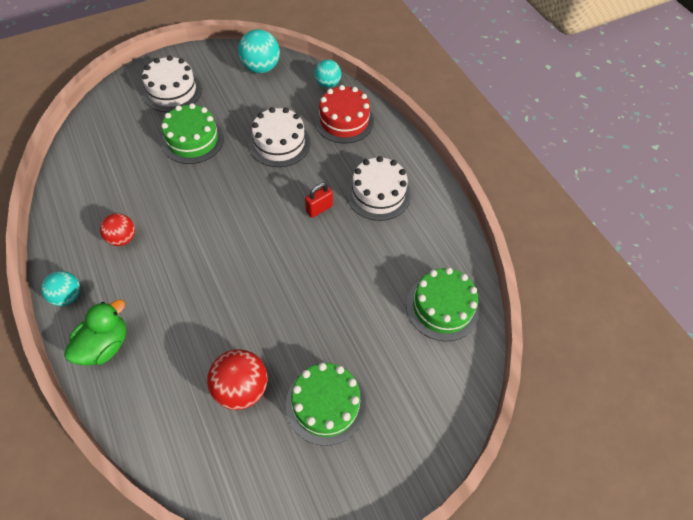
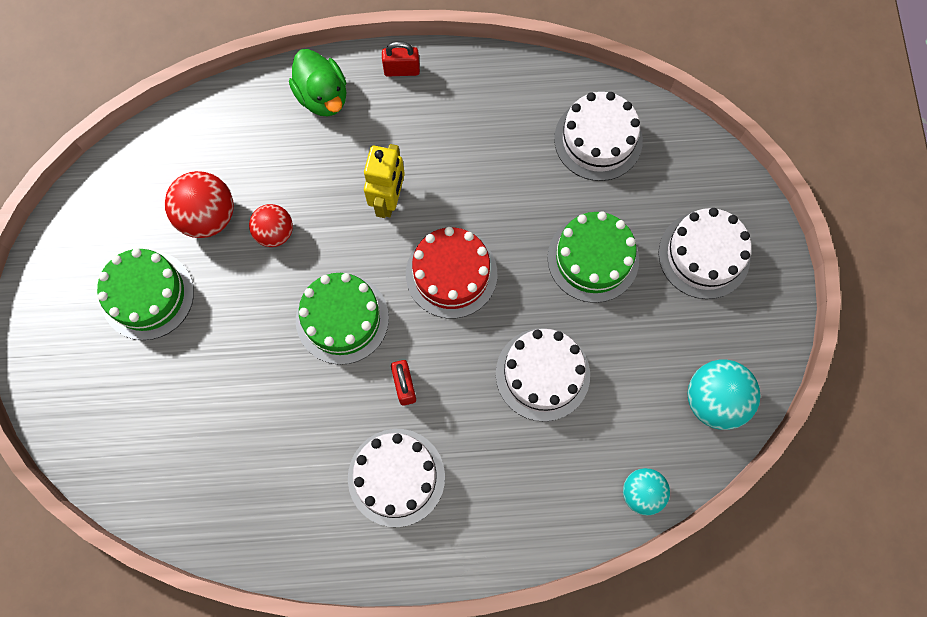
camera: 115 degrees right, 15 degrees up
(68, 296) = (402, 70): turquoise ball -> red padlock
(103, 159) = (598, 140): none -> white cake
(122, 238) = (458, 139): red ball -> red ball (275, 233)
(186, 265) = (388, 200): none -> yellow robot
(344, 120) = (552, 486): red cake -> red cake (451, 274)
(442, 307) = (193, 479): green cake -> green cake (342, 319)

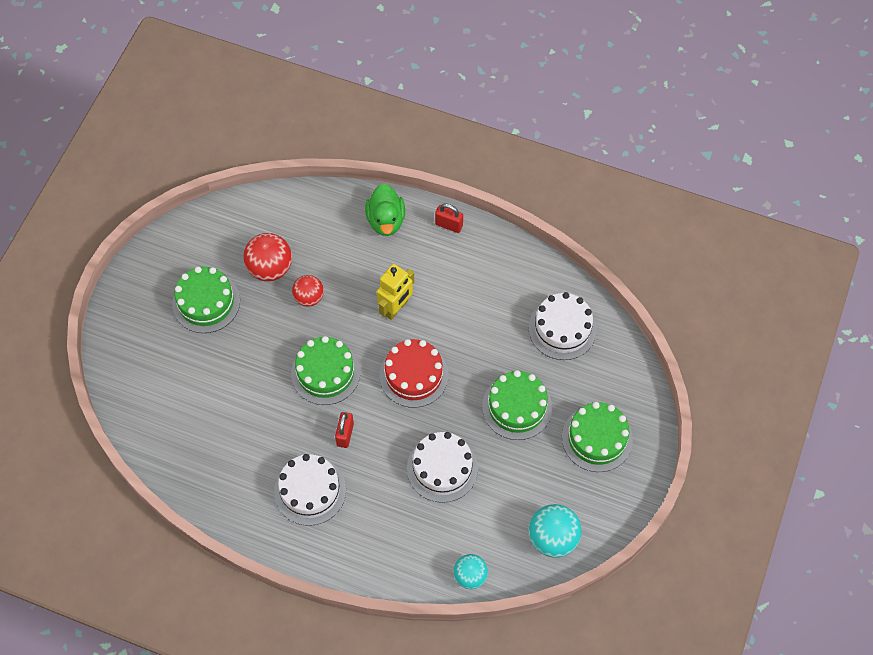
camera: 25 degrees right, 10 degrees down
(704, 255) = (597, 438): white cake -> green cake

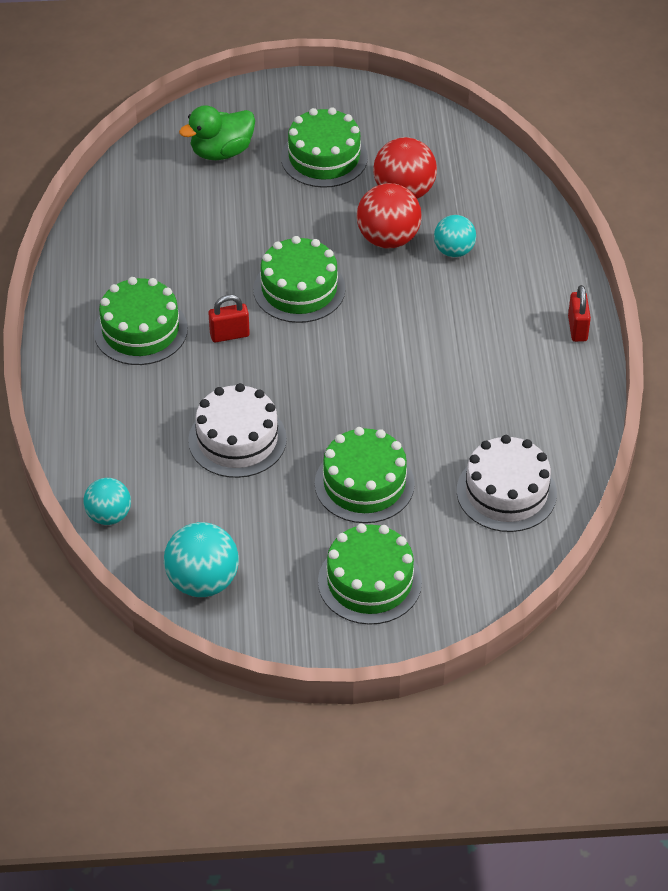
camera: 65 degrees right, 15 degrees down
(309, 297) = (388, 239): red ball -> red ball, size x1.54
(310, 490) = (140, 330): white cake -> green cake
(342, 263) = (454, 251): none -> turquoise ball
(386, 220) = (540, 269): green duck -> green duck (221, 152)
(396, 308) = (426, 320): yellow robot -> none
(414, 375) = (346, 369): red cake -> none

